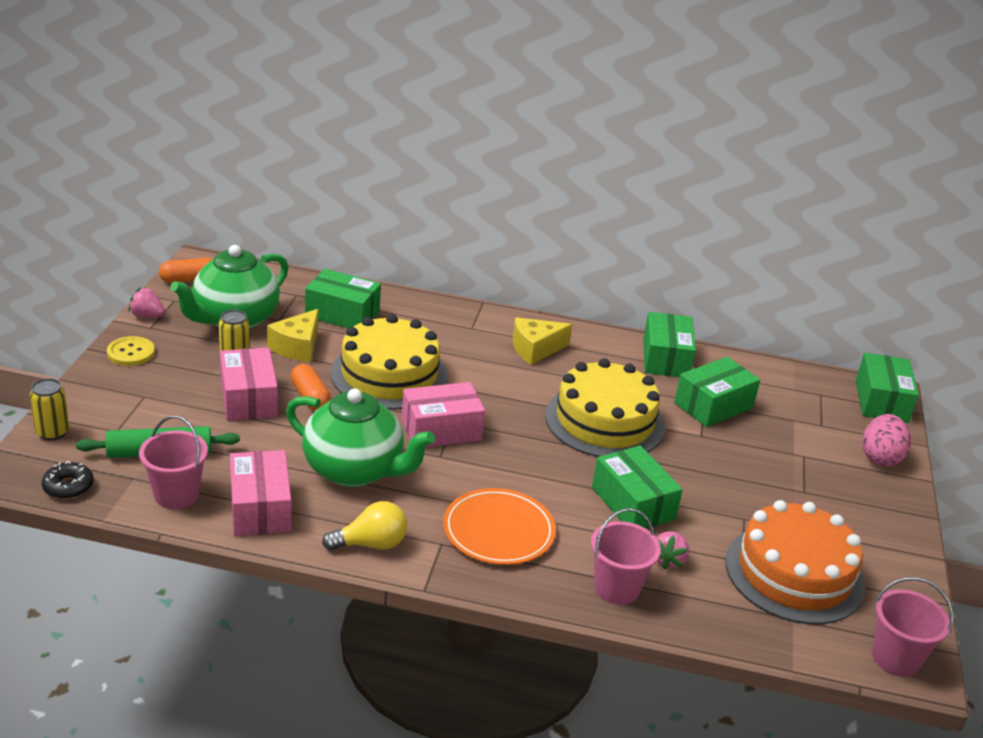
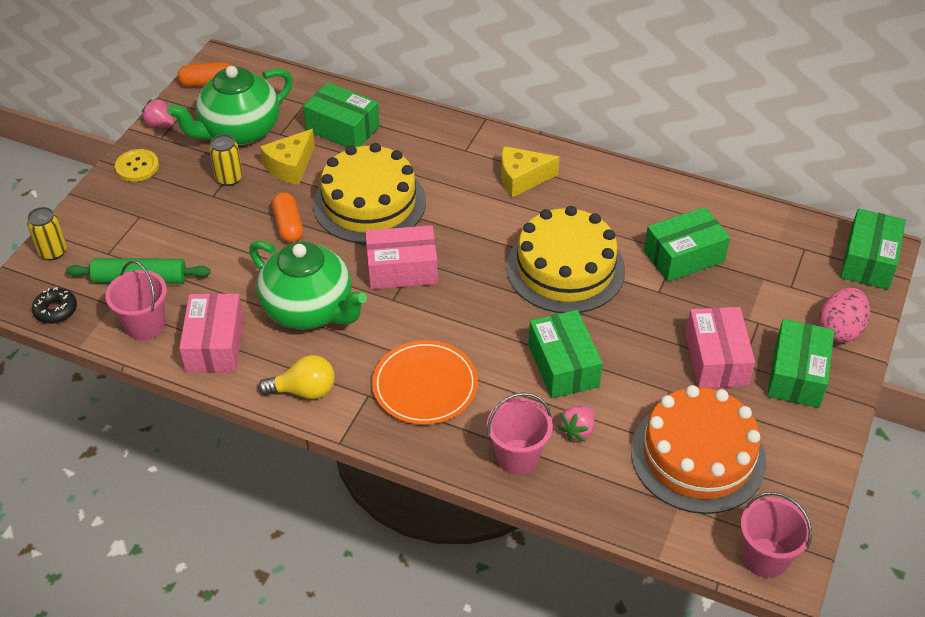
camera: 15 degrees right, 15 degrees up
(248, 398) = (232, 224): pink box -> pink box (716, 359)
(666, 358) = (653, 196): green box -> green box (797, 375)

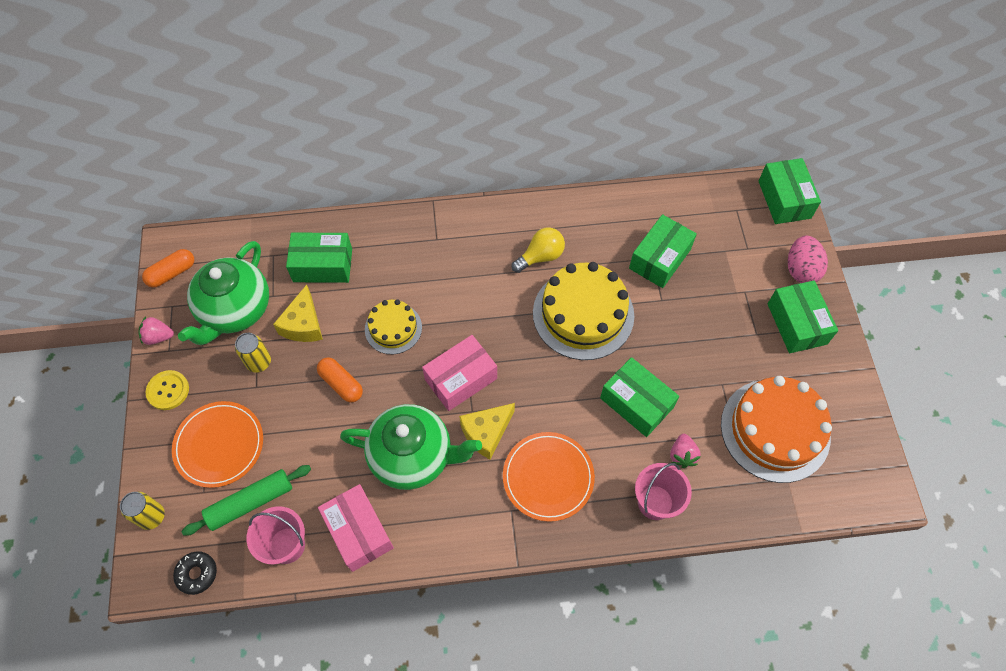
camera: 30 degrees left, 15 degrees up
(148, 225) = (219, 445): none -> orange plate
(304, 390) = (459, 534): yellow light bulb -> yellow light bulb (540, 256)
(369, 203) = (393, 328): yellow cake -> yellow cake, size x0.56
(522, 179) = (498, 245): yellow cheese -> yellow cheese (486, 433)
(716, 359) = (737, 339): pink box -> none
(765, 557) = (867, 489): pink bucket -> none

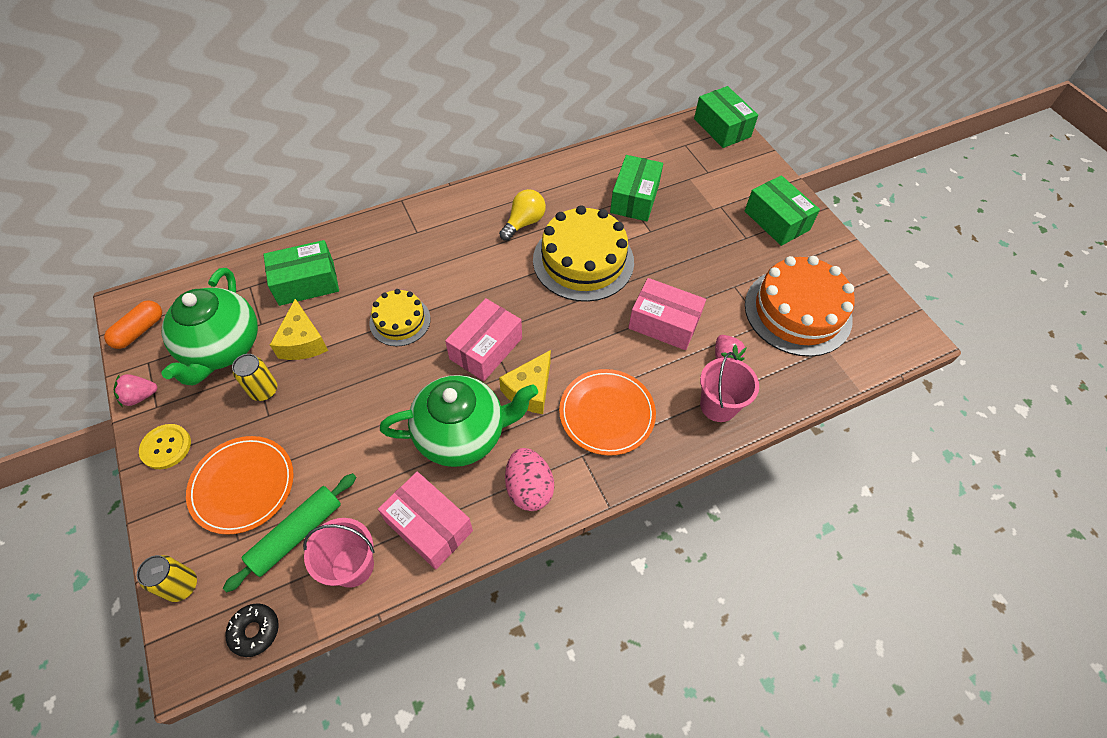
camera: 20 degrees left, 5 degrees down
(341, 384) = (362, 387): orange capsule -> none
(636, 403) = (664, 323): green box -> pink box
(801, 270) = (760, 178): pink egg -> pink egg (529, 488)

